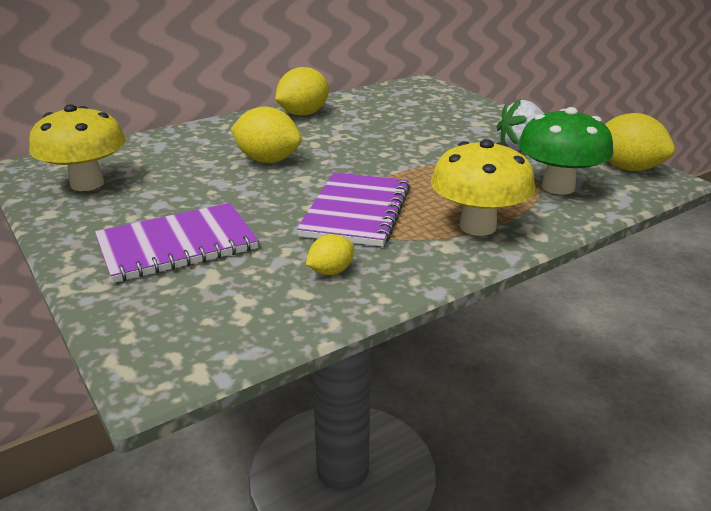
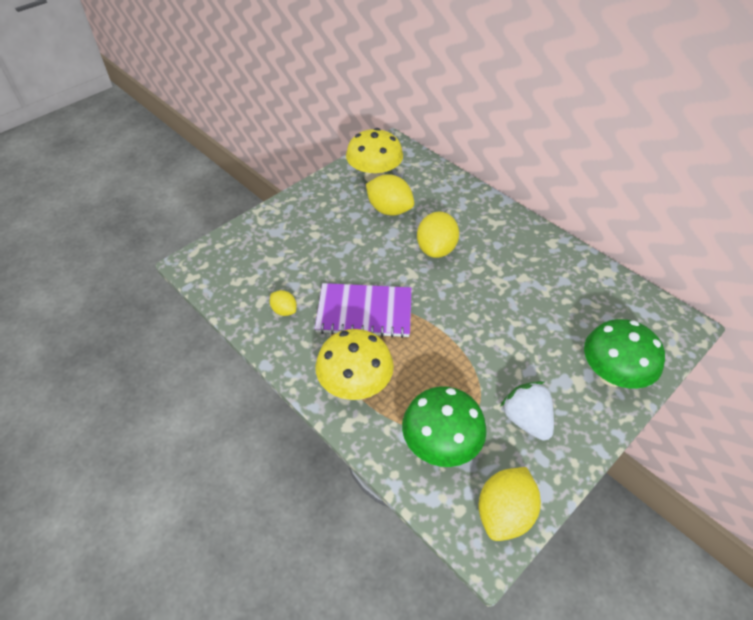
camera: 80 degrees right, 20 degrees up
(177, 245) = (305, 237): purple notebook -> none
(303, 114) = (542, 250): yellow lemon -> yellow lemon (389, 210)
(471, 111) = (612, 375): none -> green mushroom

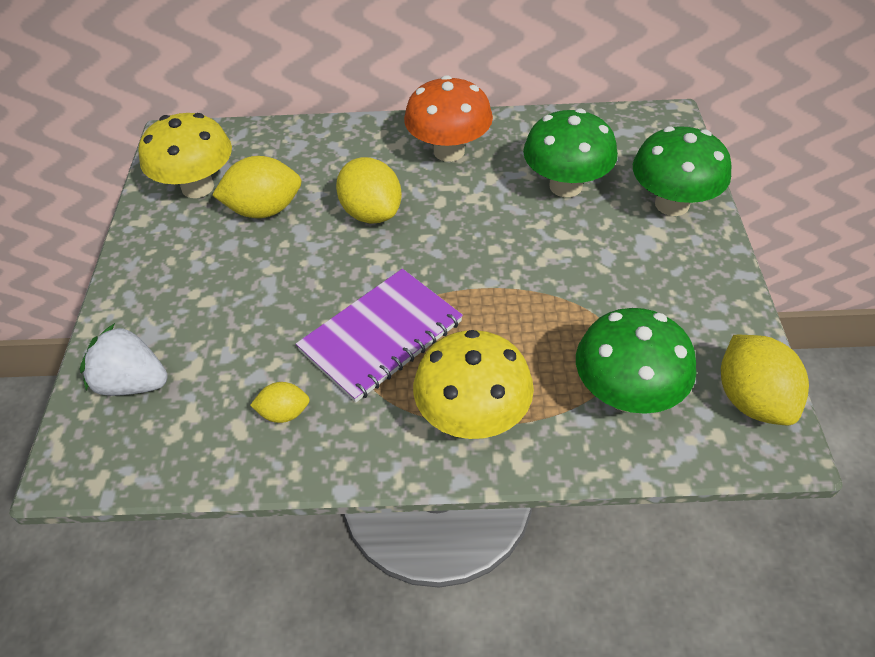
camera: 45 degrees left, 0 degrees up
(518, 246) = (449, 151): none -> orange mushroom
(526, 420) = (661, 302): white strawberry -> white strawberry (133, 383)
(559, 314) = (565, 186): none -> green mushroom

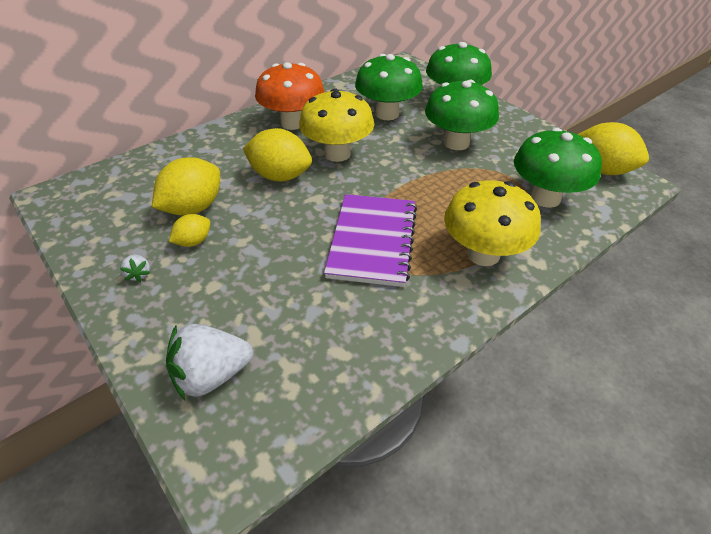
camera: 40 degrees left, 5 degrees down
(165, 256) = (138, 274): none -> white strawberry
(197, 187) = (115, 217): yellow mushroom -> yellow mushroom (337, 154)
(284, 413) = (362, 322): yellow lemon -> yellow lemon (193, 242)
(604, 265) = (456, 143): none -> green mushroom

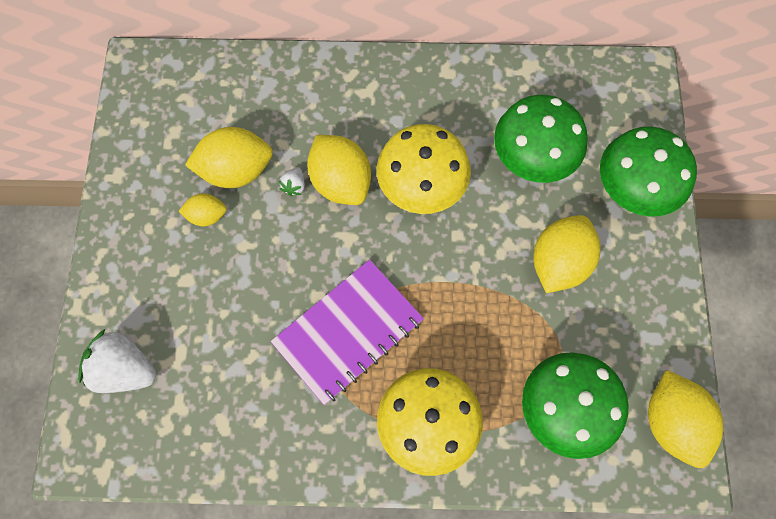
camera: 40 degrees right, 25 degrees up
(138, 274) = (143, 223): white strawberry -> white strawberry (294, 186)
(293, 123) = (419, 105): orange mushroom -> none
(456, 143) = (559, 263): green mushroom -> yellow lemon

